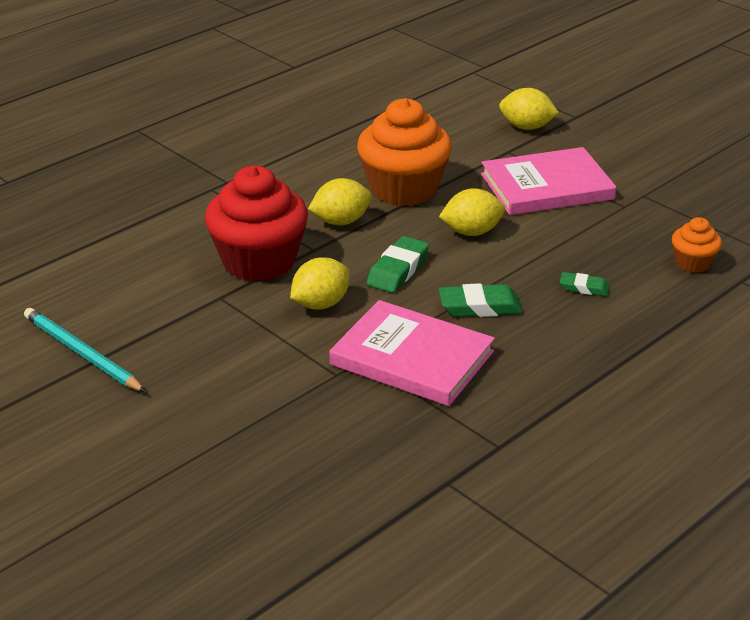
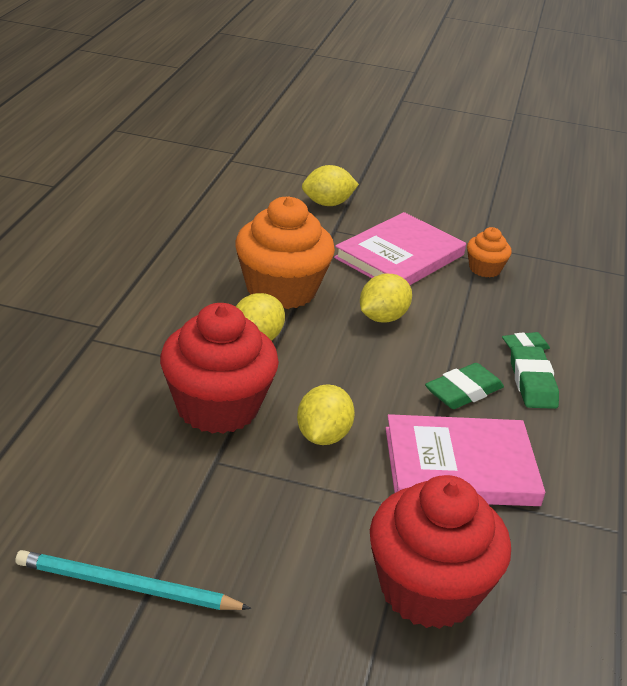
camera: 35 degrees left, 0 degrees up
(290, 428) = (428, 590): none -> red cupcake
(398, 270) = (357, 376): green eraser -> green eraser (532, 382)
(693, 263) = (578, 298): orange cupcake -> orange cupcake (484, 269)

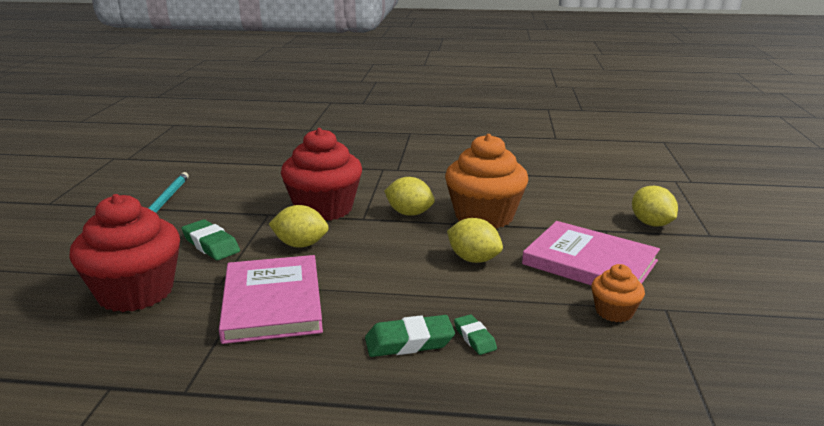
camera: 85 degrees right, 10 degrees down
(463, 392) = (378, 302): green eraser -> green eraser (211, 245)

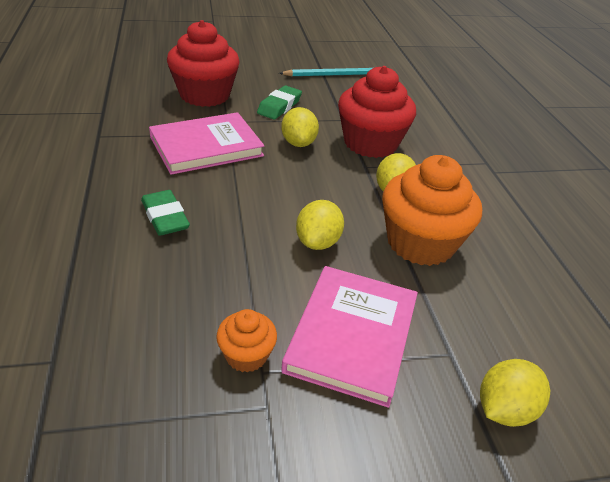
camera: 70 degrees right, 15 degrees up
(474, 338) = (177, 253): green eraser -> none

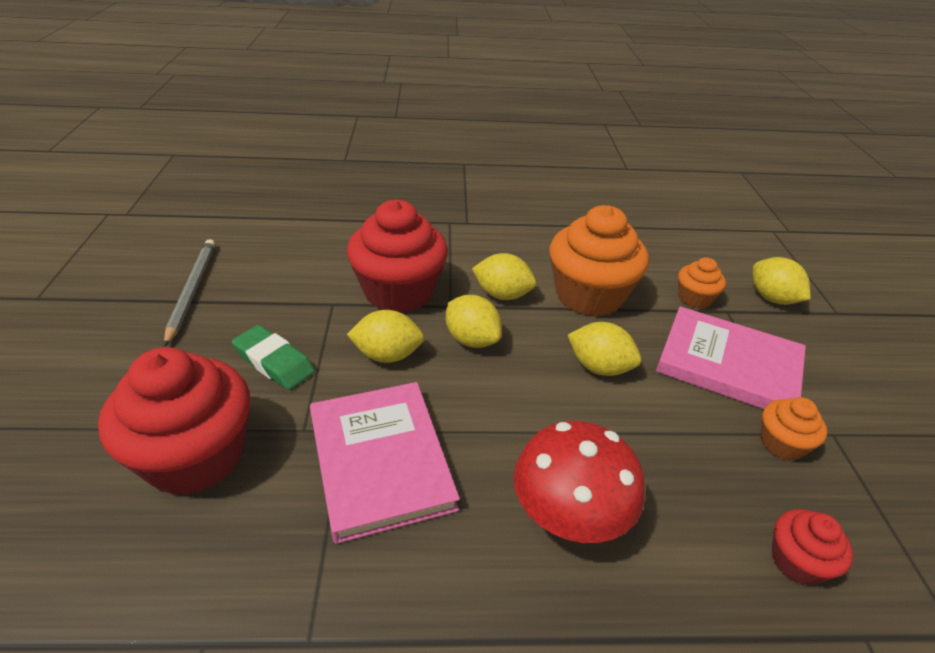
camera: 80 degrees left, 0 degrees up
(120, 334) = (797, 561): none -> red cupcake
(165, 217) = (568, 517): green eraser -> red mushroom
(328, 177) = (471, 340): none -> yellow lemon
(333, 75) = (192, 290): turquoise pencil -> grey pencil
(459, 325) = (694, 298): none -> orange cupcake

